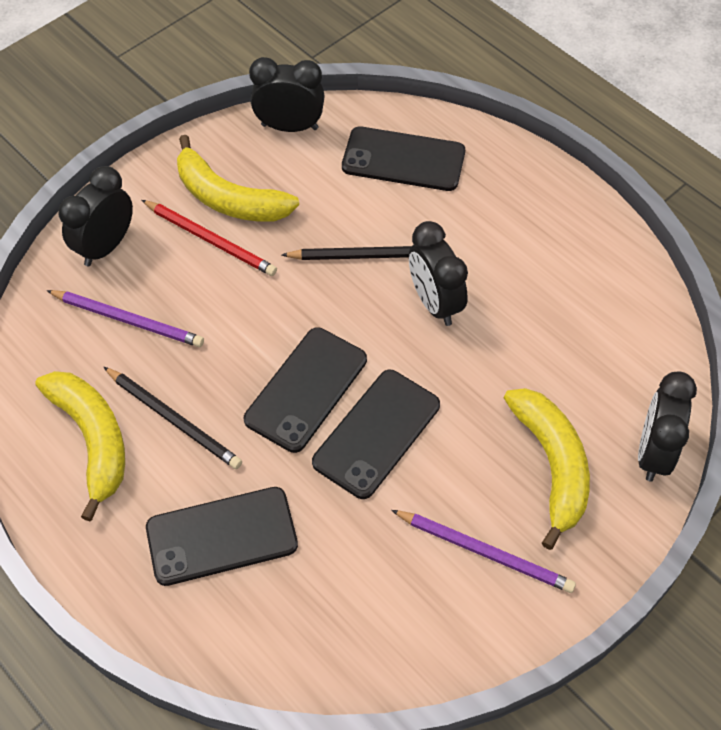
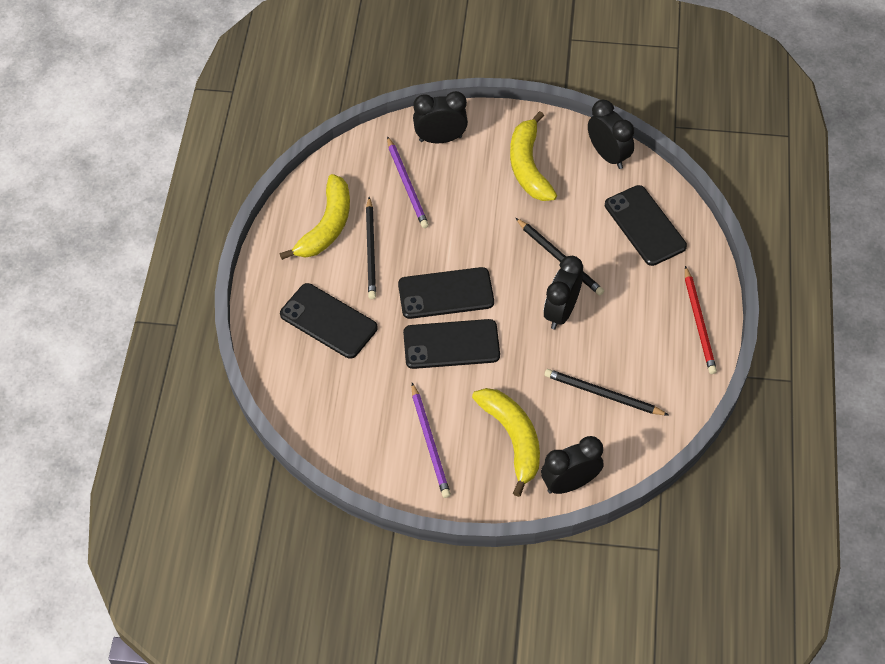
camera: 50 degrees right, 0 degrees up
(210, 240) = (493, 180): red pencil -> red pencil (699, 323)
(552, 465) = (512, 439): yellow banana -> yellow banana turned 60 degrees counterclockwise
(569, 341) = (603, 394): none -> black pencil

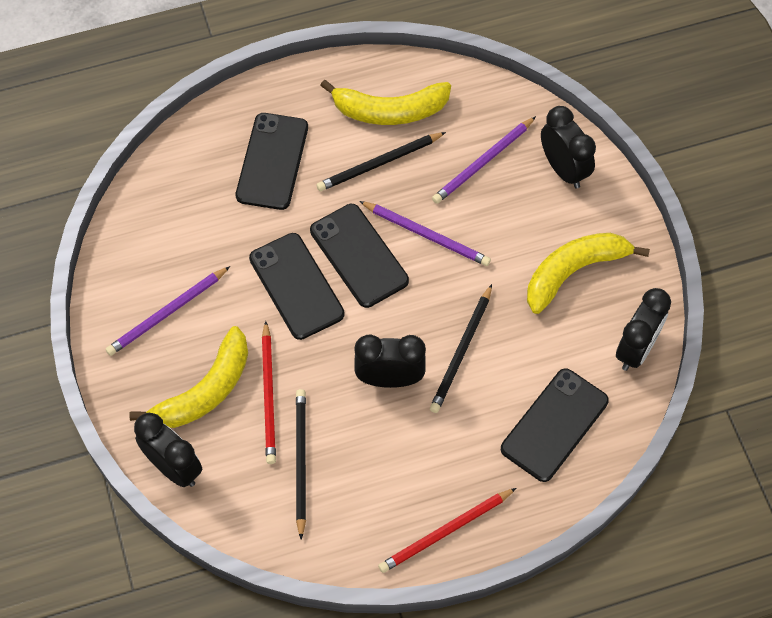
camera: 65 degrees right, 5 degrees up
(451, 243) = (426, 235): none -> purple pencil
(538, 396) = (269, 395): none -> red pencil

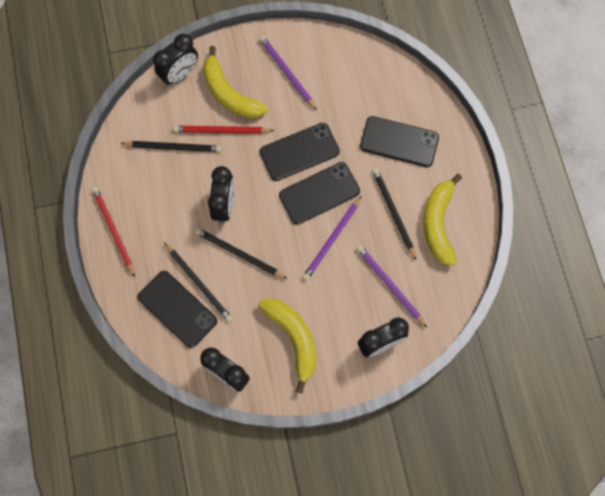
camera: 95 degrees right, 10 degrees up
(513, 400) = (199, 283): none -> black pencil

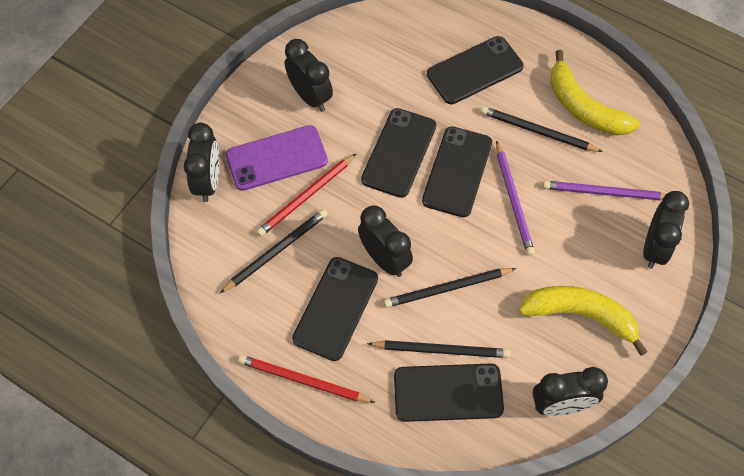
camera: 45 degrees left, 10 degrees down
(170, 208) = (335, 308): none -> black phone
(229, 93) = (276, 158): yellow banana -> purple phone
(287, 73) = (310, 96): purple pencil -> black clock

